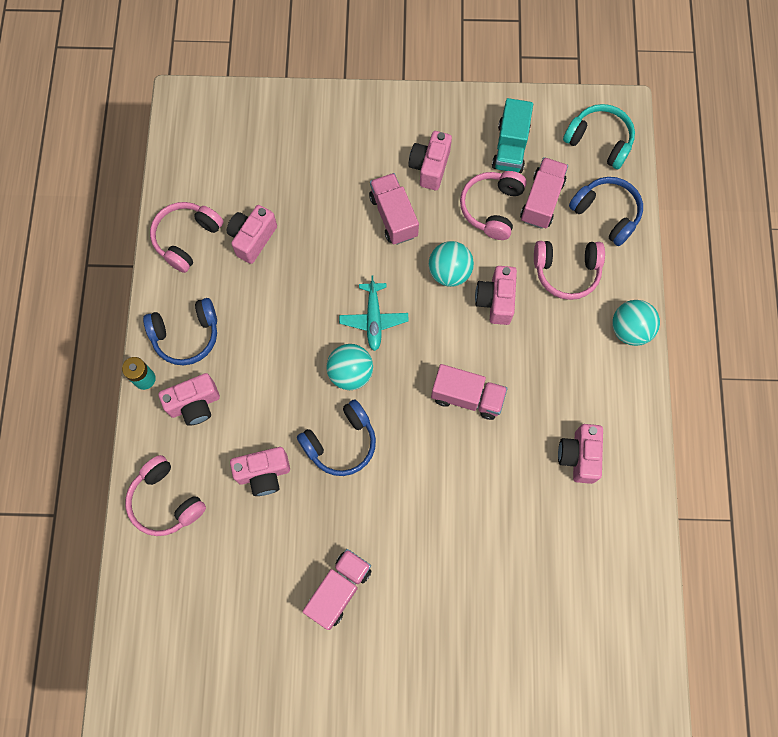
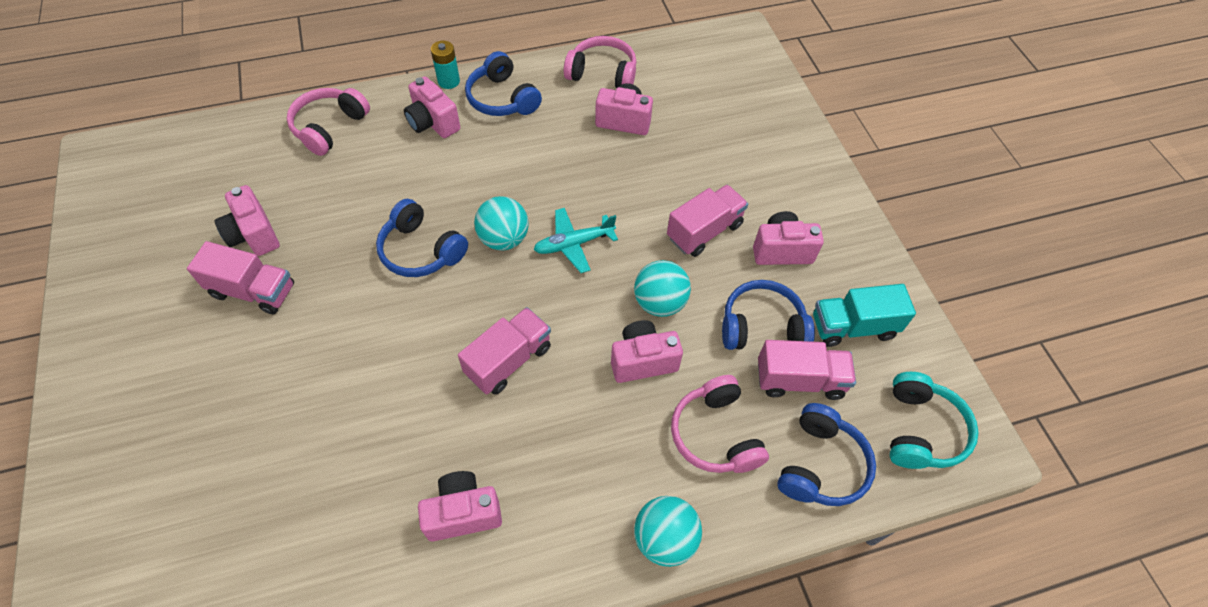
camera: 70 degrees right, 15 degrees down
(264, 474) = (372, 194): pink camera -> pink camera (254, 235)
(467, 397) = (509, 360): pink truck -> pink truck turned 135 degrees counterclockwise
(492, 208) = (762, 327): pink headphones -> blue headphones

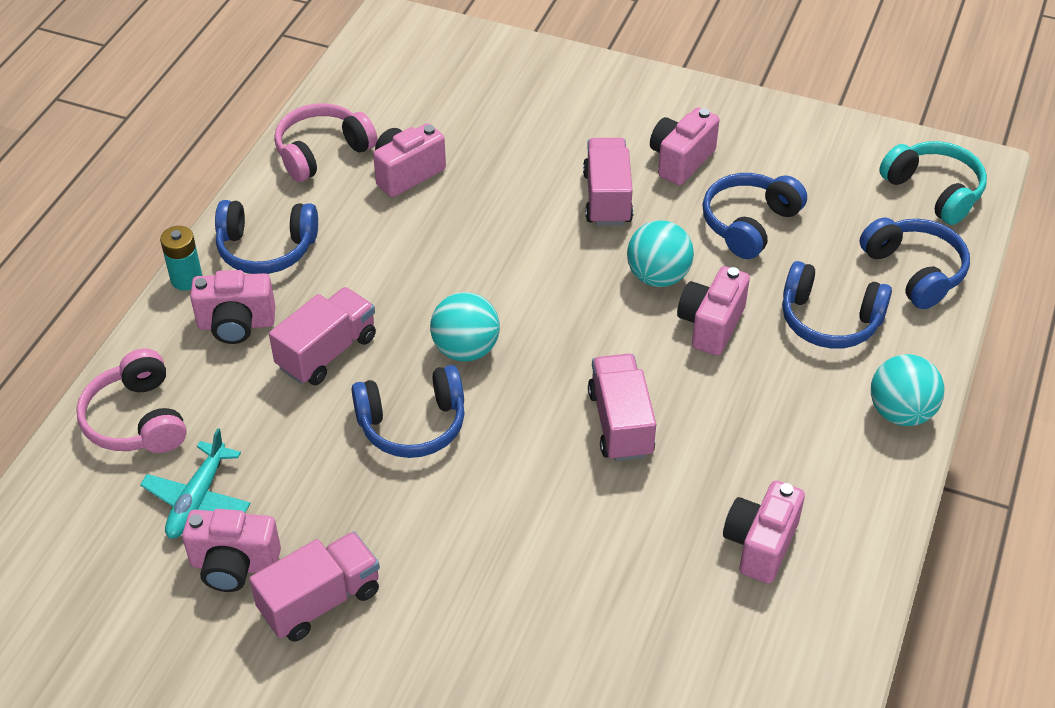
camera: 50 degrees left, 10 degrees down
(573, 244) = (527, 299): turquoise plane -> turquoise plane (197, 499)
(715, 434) = (829, 320): pink headphones -> blue headphones
(799, 380) = (824, 233): pink truck -> pink truck (327, 352)
(853, 327) = (802, 167): turquoise truck -> none

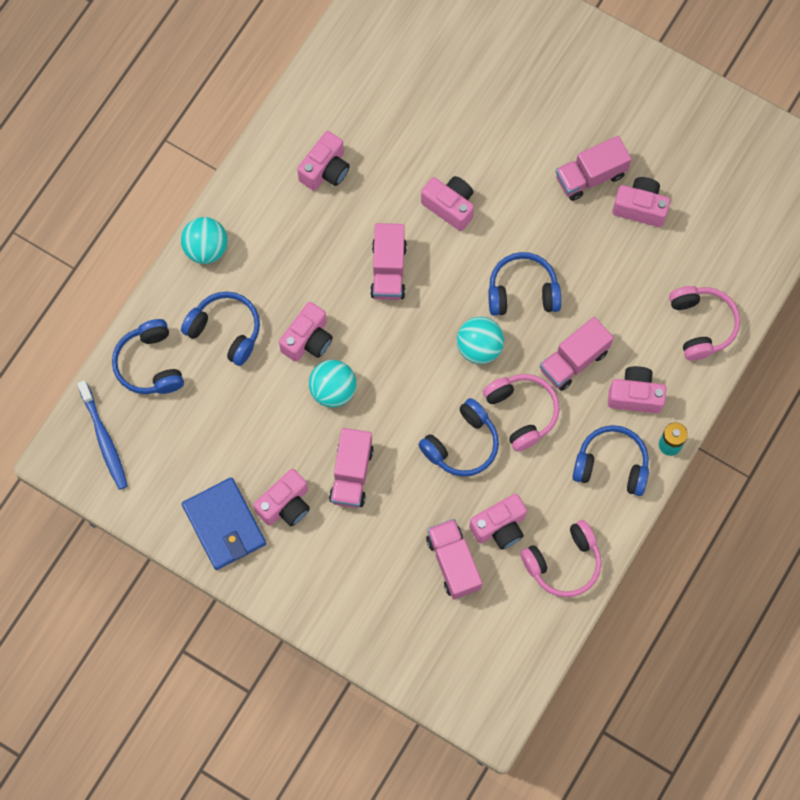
camera: 170 degrees left, 25 degrees up
(197, 499) = (662, 257): turquoise plane -> none
(394, 286) = (522, 412): none -> pink headphones
(459, 136) = (453, 563): none -> pink truck
(546, 521) = (450, 206): none -> pink camera
(748, 135) = (224, 525): none -> blue wallet
(749, 224) = (253, 430): blue headphones -> blue headphones (462, 444)
(934, 191) = (104, 439): turquoise headphones -> blue toothbrush

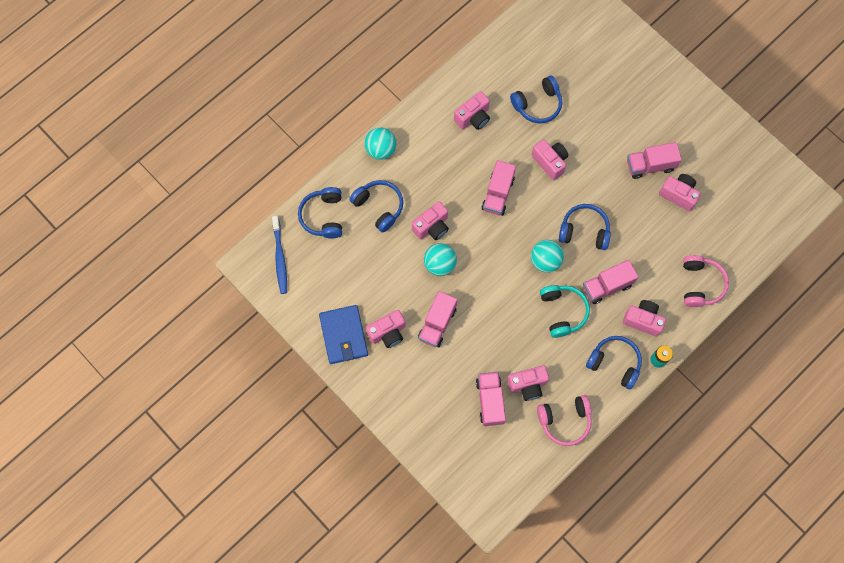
camera: 15 degrees right, 0 degrees up
(462, 444) = (516, 323): blue headphones -> blue headphones (537, 104)
(522, 412) = (562, 312): pink headphones -> turquoise headphones

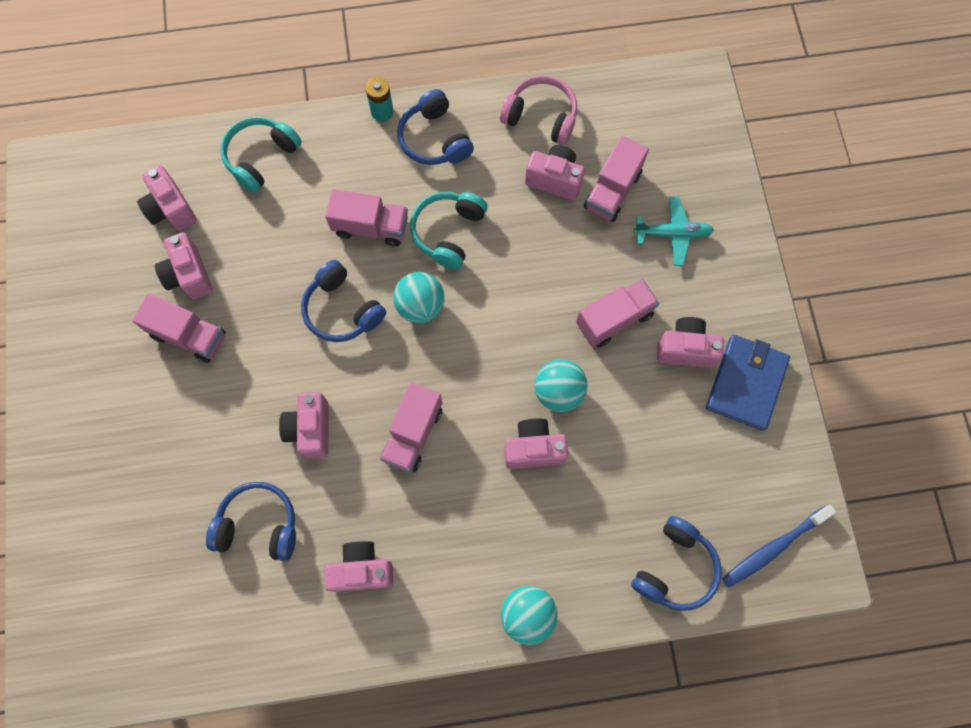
camera: 145 degrees left, 0 degrees up
(280, 258) = (773, 548): blue toothbrush -> blue toothbrush turned 150 degrees counterclockwise
(379, 207) = (587, 528): blue headphones -> none
(438, 397) = (673, 234): none -> turquoise plane
(498, 194) = (413, 433): pink truck -> pink truck turned 150 degrees clockwise
(642, 320) = (363, 162): pink camera -> pink camera (171, 209)
(700, 284) = (261, 157): pink headphones -> turquoise headphones

